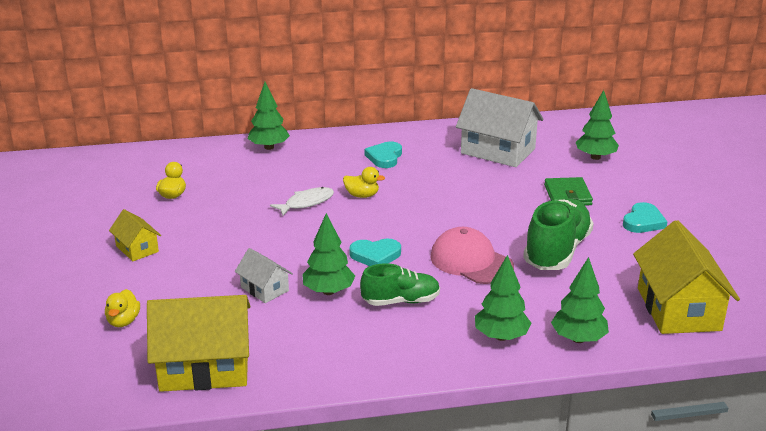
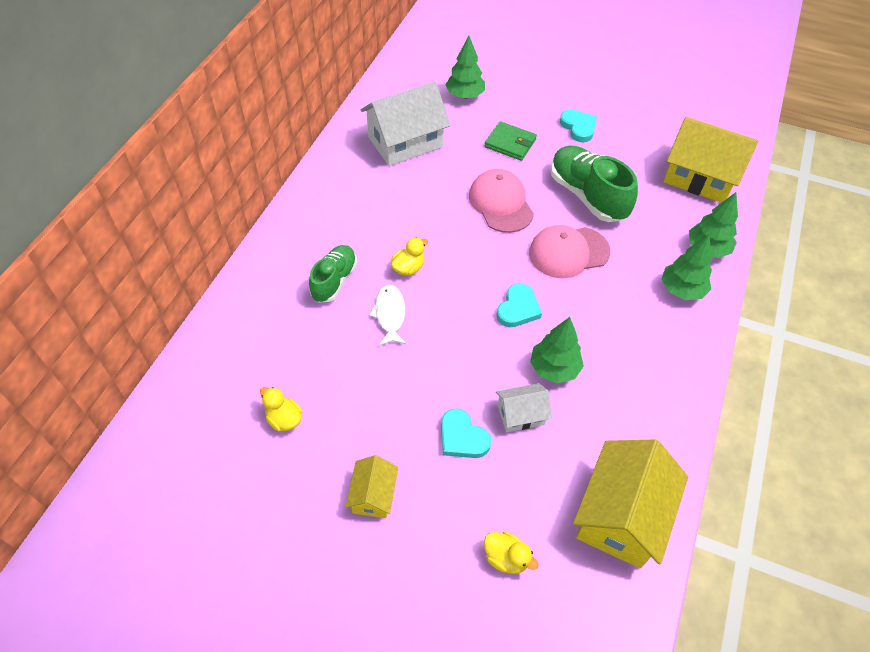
camera: 60 degrees left, 25 degrees up
(137, 249) = (373, 495): yellow house -> yellow house turned 75 degrees counterclockwise
(269, 147) = (251, 293): green tree -> none
(384, 157) = (351, 218): turquoise heart -> turquoise heart (462, 437)
(401, 301) = (599, 326): green shoe -> green shoe (334, 280)
(486, 212) = (501, 203): none -> pink cap

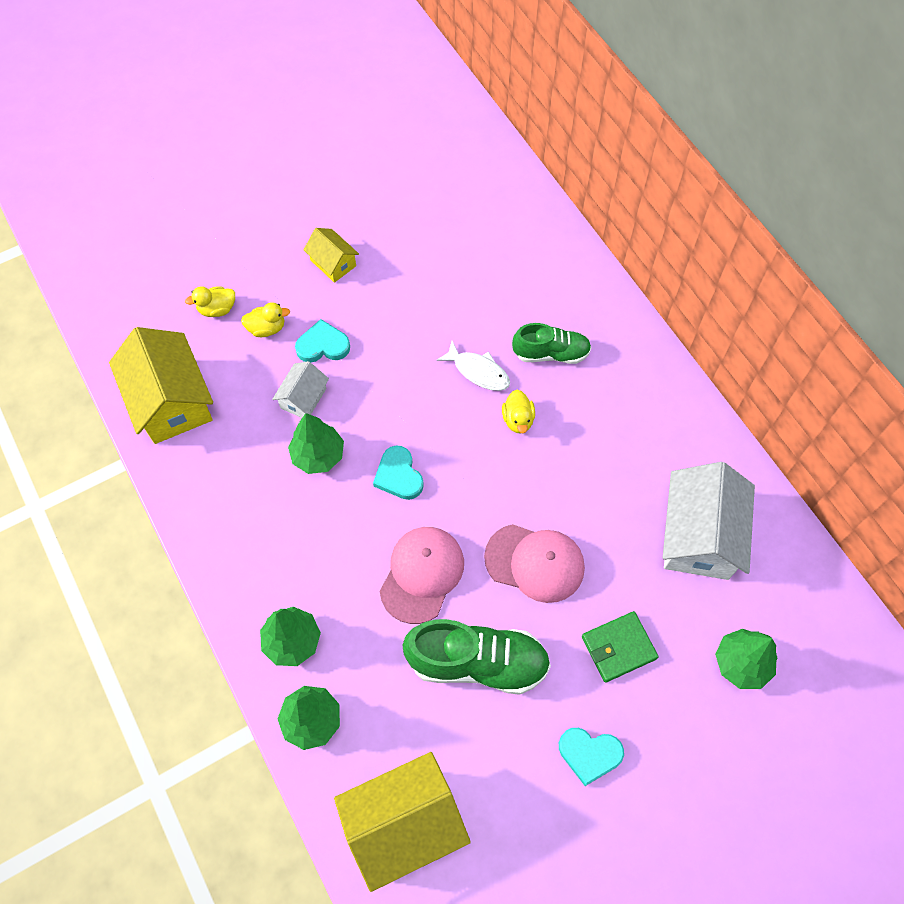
camera: 130 degrees right, 10 degrees up
(284, 419) = (442, 245): yellow duck -> yellow duck (267, 328)
(334, 280) = (551, 353): green shoe -> green shoe turned 60 degrees counterclockwise

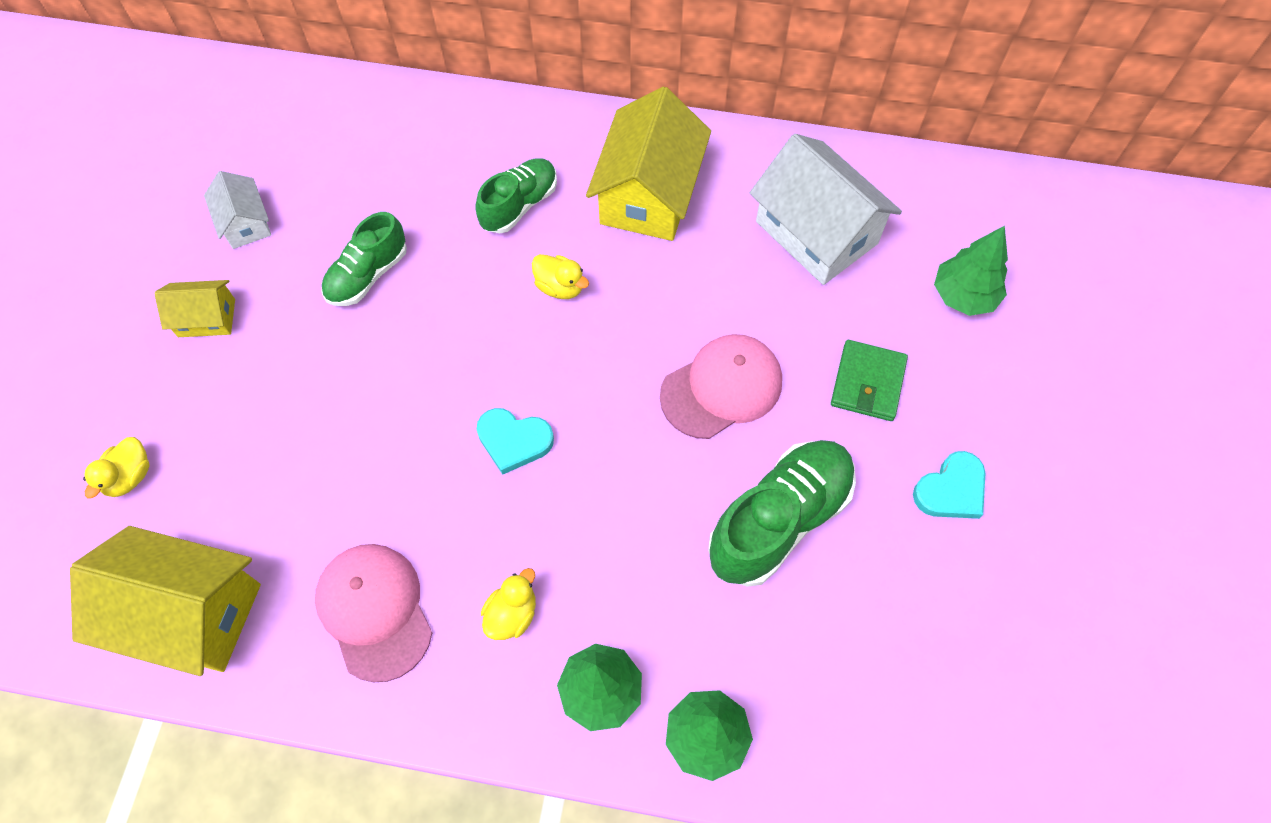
camera: 50 degrees left, 0 degrees up
(267, 328) = (210, 442): yellow duck -> yellow duck (512, 614)
(303, 398) = (333, 467): white house -> white house (245, 223)
(318, 455) = (414, 503): green tree -> none
(323, 345) = (292, 401): turquoise heart -> none
(404, 823) = (890, 723): yellow house -> yellow house (649, 194)
(422, 574) = (642, 501): pink cap -> pink cap (375, 611)
(430, 315) = (368, 275): none -> green shoe
(478, 371) = (474, 280): white fish -> none

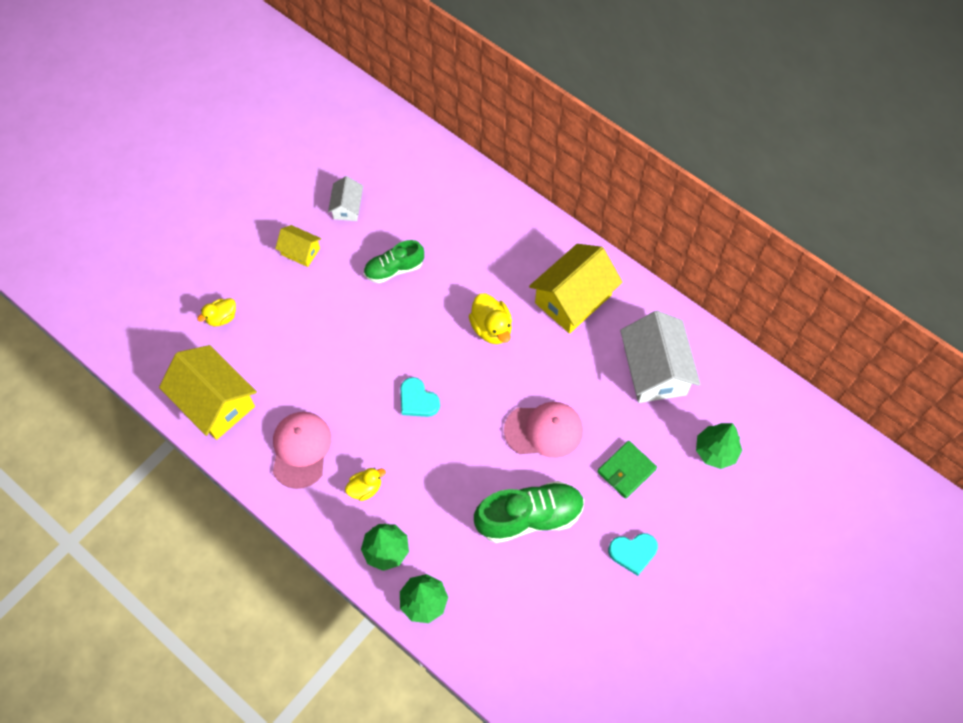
camera: 30 degrees right, 0 degrees up
(519, 205) = (497, 269): green shoe -> none
(560, 287) = (491, 328): yellow duck -> yellow duck, size x1.53

